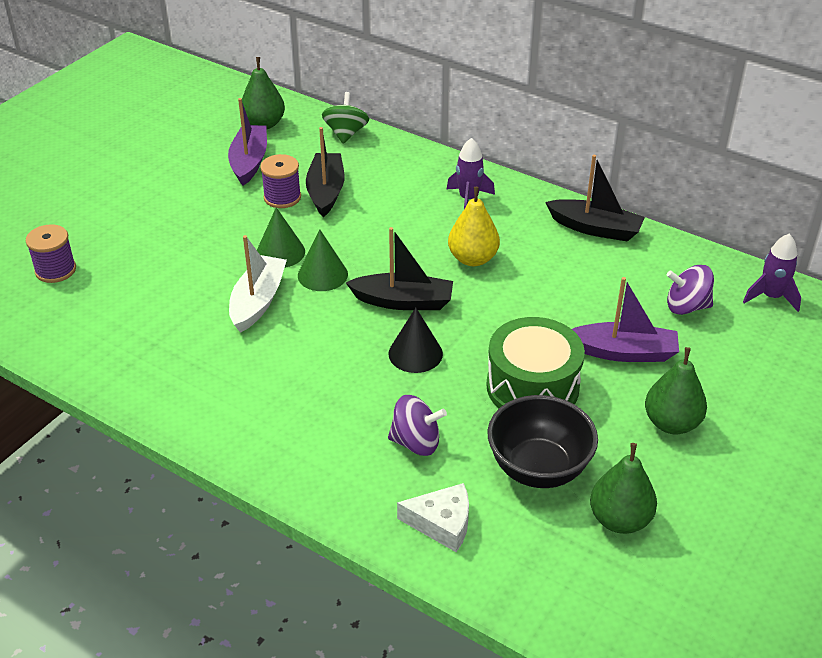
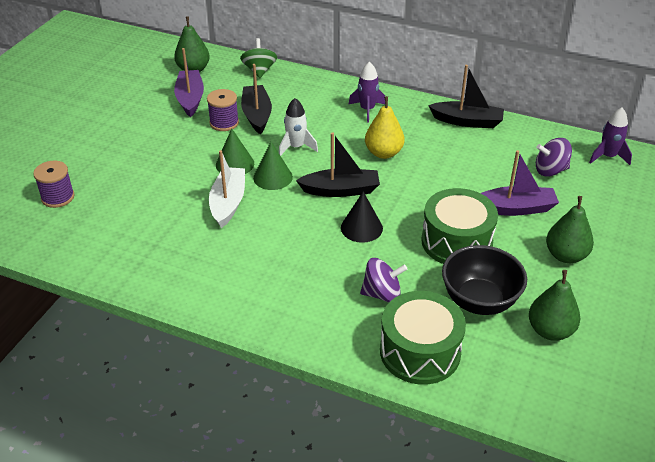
camera: 10 degrees left, 0 degrees up
(363, 239) = (296, 147): none -> white rocket
(442, 523) = (420, 351): white cheese -> green drum

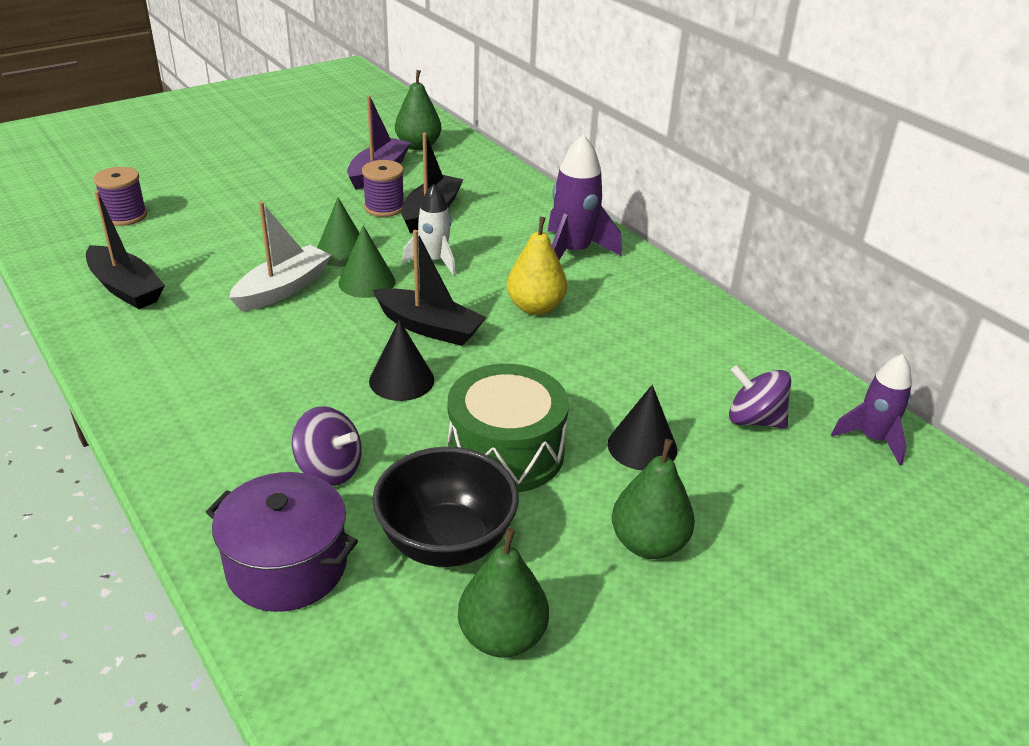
camera: 30 degrees right, 5 degrees down
(259, 71) = (491, 170): green spinning top -> none
(367, 110) = (573, 253): purple rocket -> purple rocket, size x1.52
(420, 351) = (287, 566): green drum -> purple pot
(467, 121) = (696, 313): black boat -> black boat (126, 288)
(515, 208) = (642, 446): purple boat -> black cone

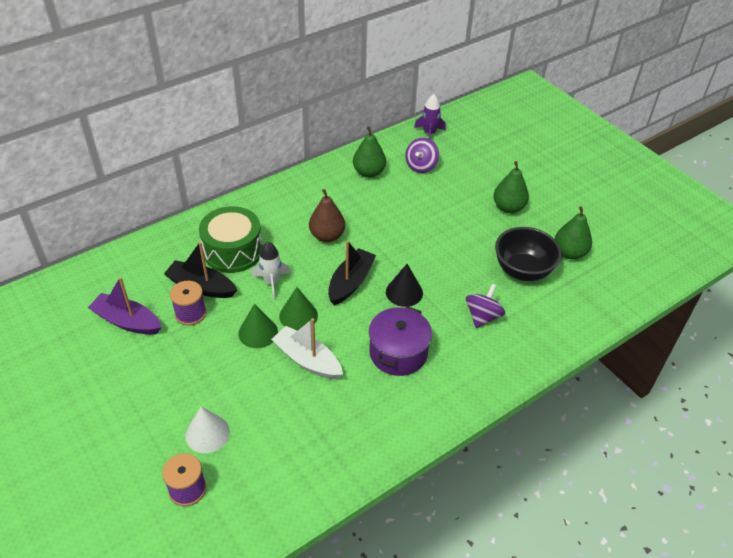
camera: 90 degrees left, 10 degrees up
(126, 288) = (307, 456): black boat -> none
(194, 224) = (207, 433): none -> white cone
(287, 566) = (550, 325): purple pot -> purple pot (398, 353)
(418, 146) = (80, 299): green pear -> green pear (369, 172)
(506, 451) = (457, 250): green drum -> green drum (233, 251)
(535, 307) = (327, 236): yellow pear -> brown pear
(573, 253) = (263, 217): purple rocket -> none
(642, 446) = (446, 204): black cone -> none

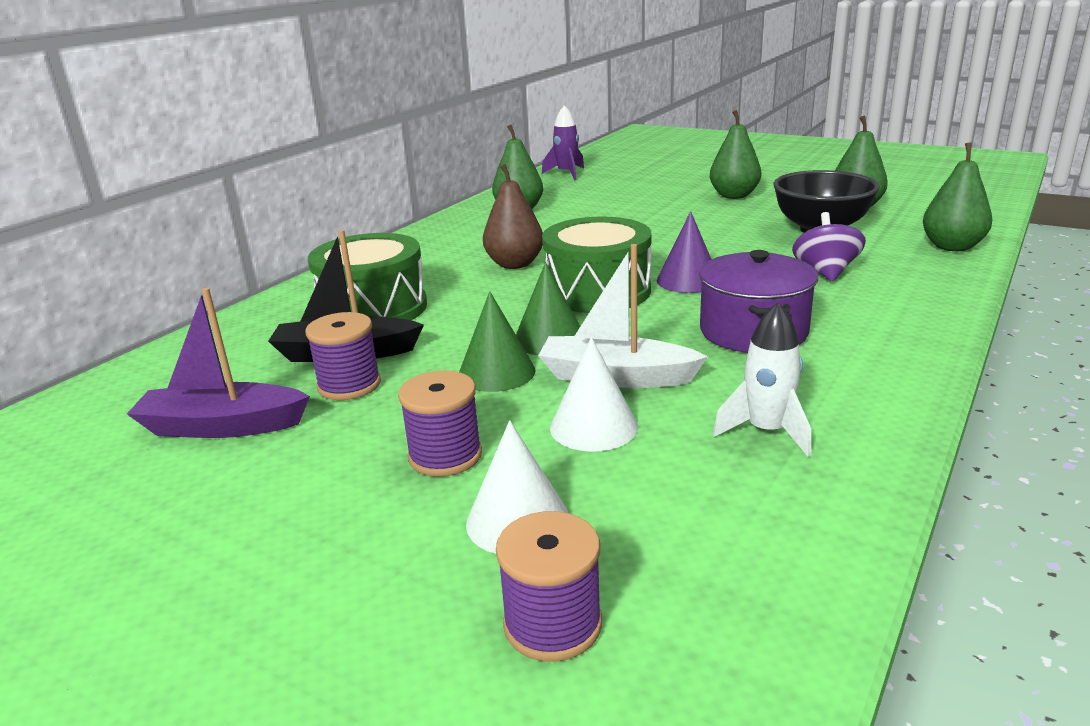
camera: 20 degrees left, 20 degrees down
(203, 382) = (445, 456): none -> purple spool
(271, 282) = (469, 320): white rocket -> white rocket (766, 431)
(273, 391) = (593, 427): none -> white cone
(350, 282) = (597, 291): black boat -> green drum
(404, 292) = (688, 280): black cone -> purple cone
(421, 166) = (584, 193): purple spinning top -> none
(579, 322) = (952, 247): none -> green pear

